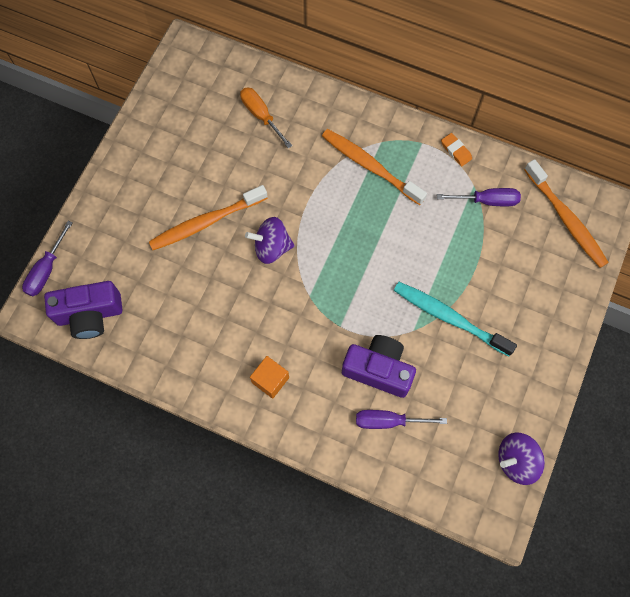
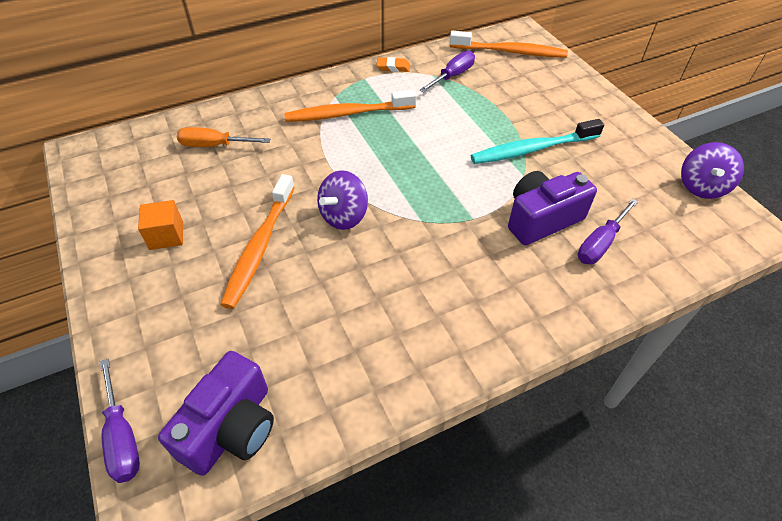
camera: 50 degrees left, 20 degrees down
(270, 380) = (480, 305): orange cube -> orange cube (166, 235)

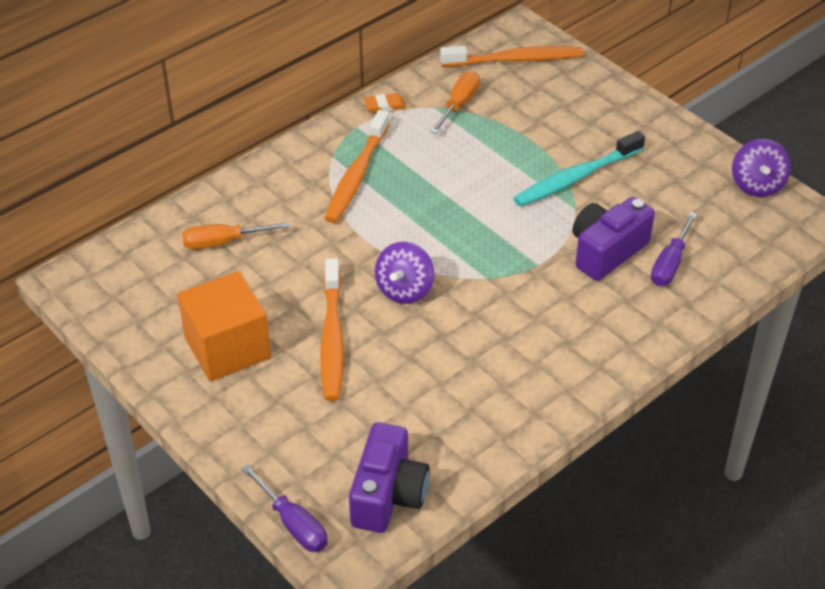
camera: 15 degrees left, 5 degrees down
(166, 235) = (227, 348): orange cube -> orange cube, size x1.89
(347, 114) = (357, 175): orange toothbrush -> orange toothbrush turned 45 degrees counterclockwise
(452, 76) = (458, 105): purple screwdriver -> orange screwdriver

